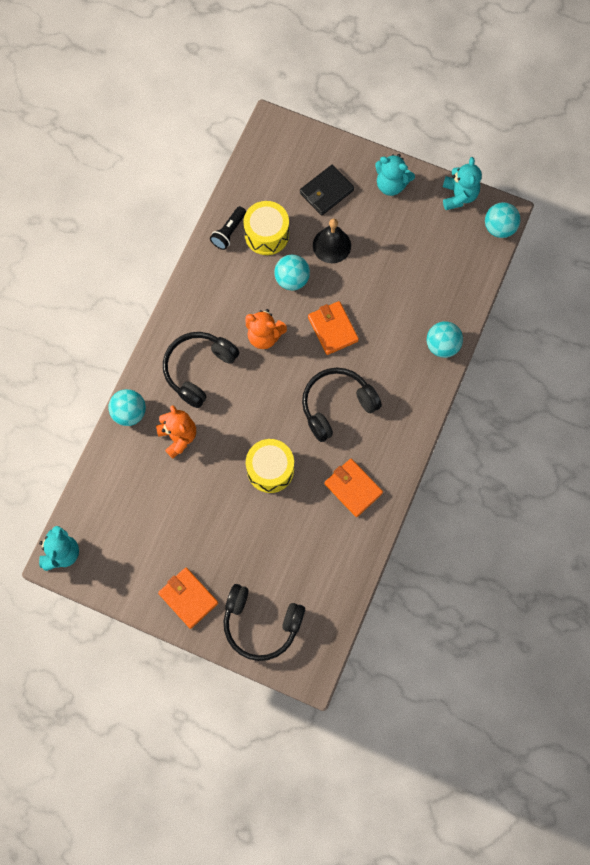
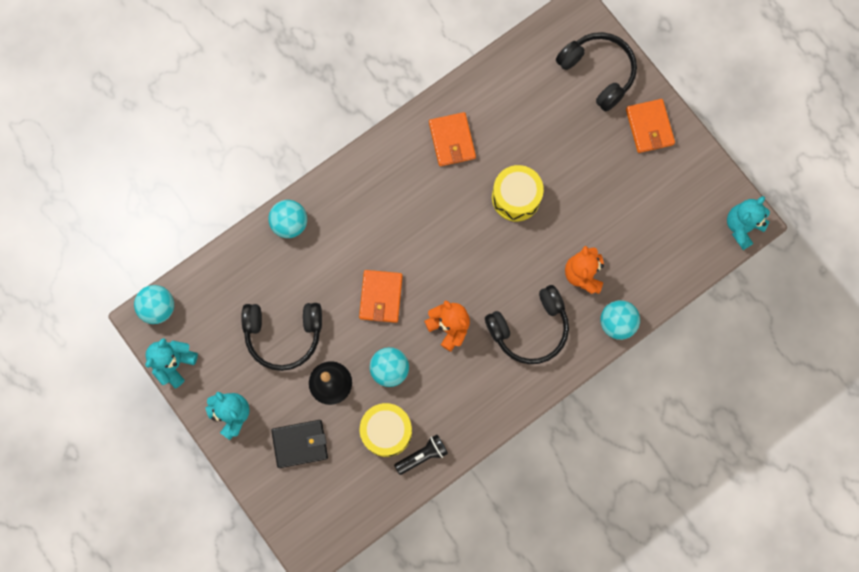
camera: 150 degrees left, 5 degrees up
(337, 406) = (421, 222): black headphones -> black headphones (283, 334)

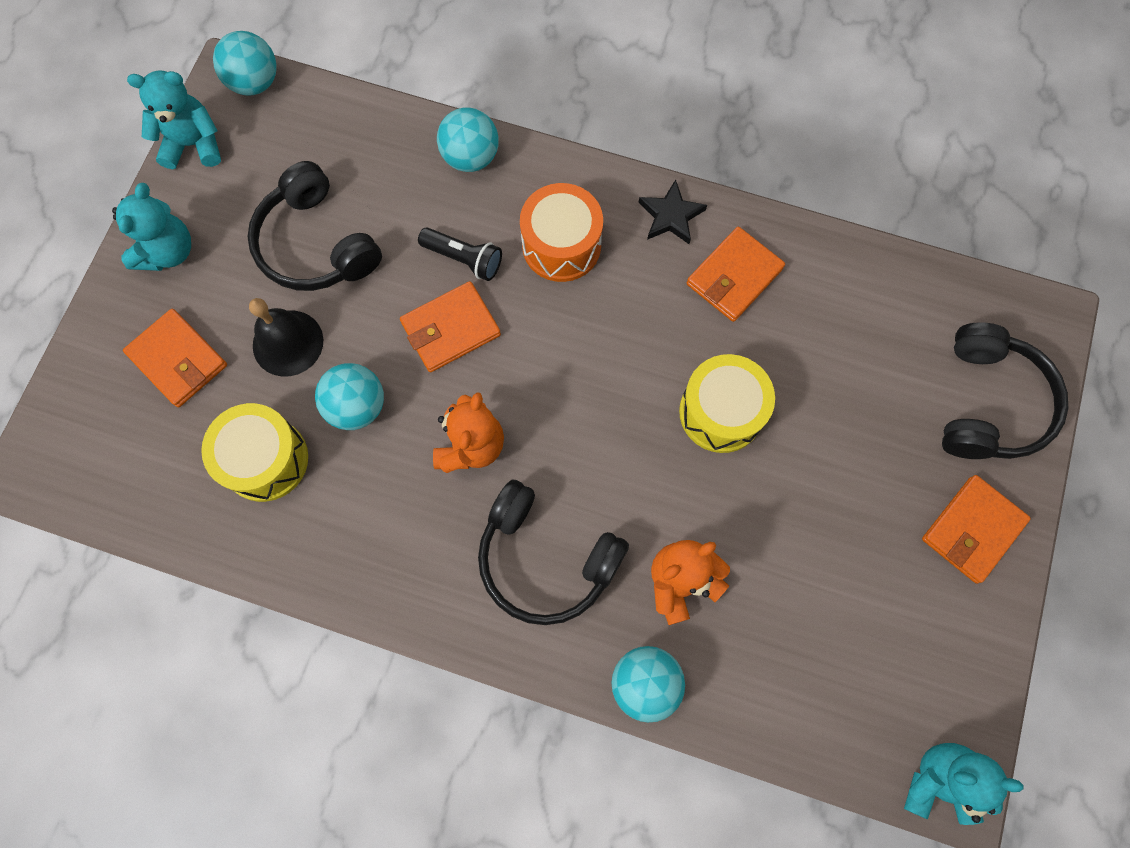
camera: 55 degrees right, 5 degrees down
(300, 444) = (178, 360): black wallet -> orange wallet
(374, 212) = (561, 245): none -> orange drum
(397, 147) = (671, 216): none -> black star
(422, 455) = (260, 531): black flashlight -> black flashlight (464, 259)

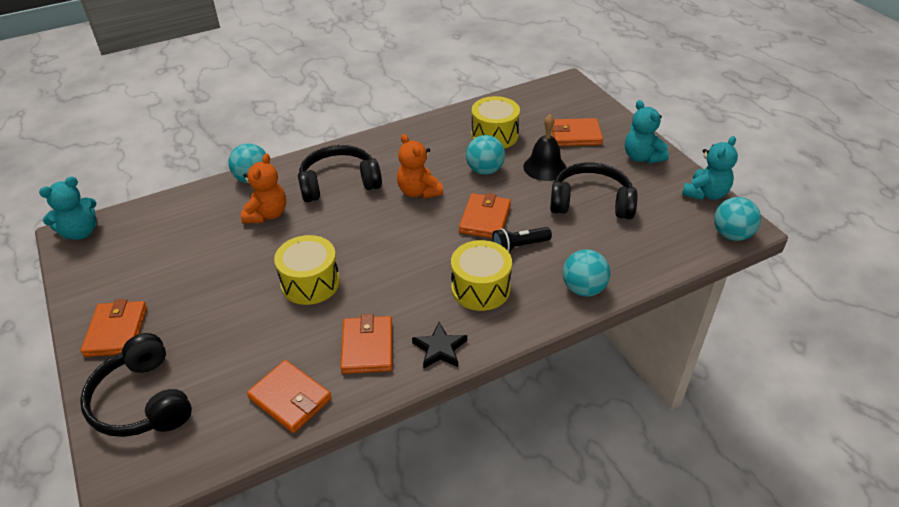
camera: 135 degrees right, 30 degrees down
(561, 245) = (480, 288): orange drum -> yellow drum
(849, 284) = (290, 398): none -> orange wallet

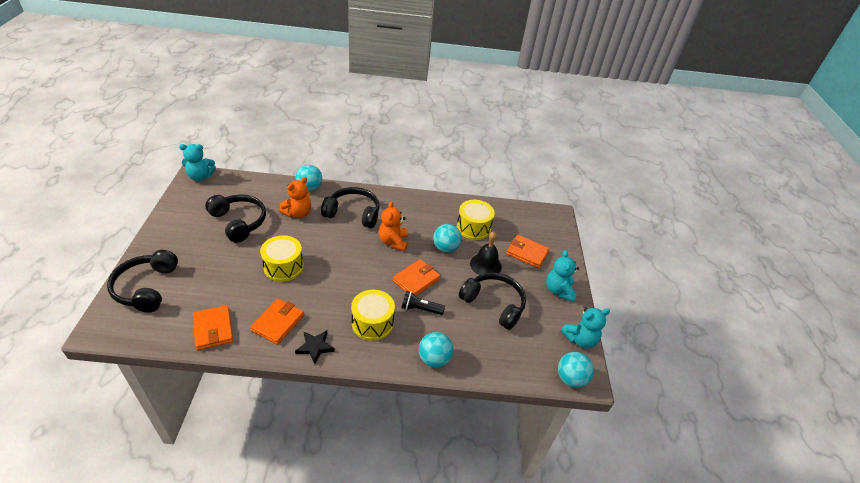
camera: 25 degrees right, 0 degrees up
(116, 331) = (168, 242): orange wallet -> none
(196, 261) = (239, 222): none -> black headphones

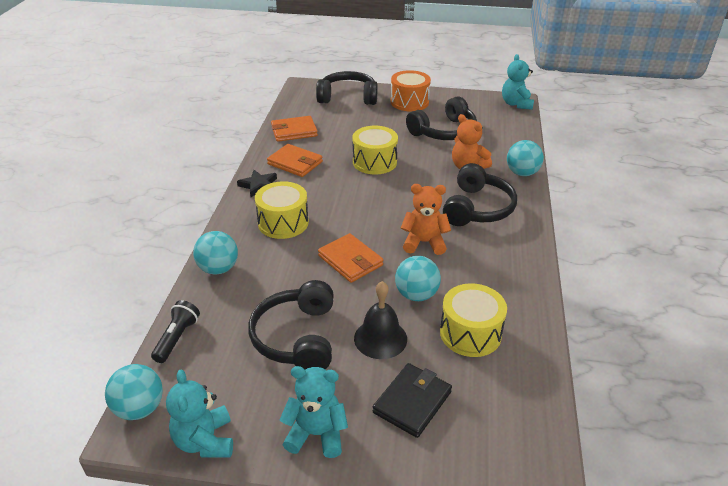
camera: 100 degrees right, 5 degrees down
(174, 241) = (409, 102): none -> orange drum
(420, 309) = (298, 261): black flashlight -> black flashlight (177, 338)
(494, 304) = (297, 337): black headphones -> black headphones turned 135 degrees clockwise
(527, 253) = (412, 402): orange wallet -> black wallet

